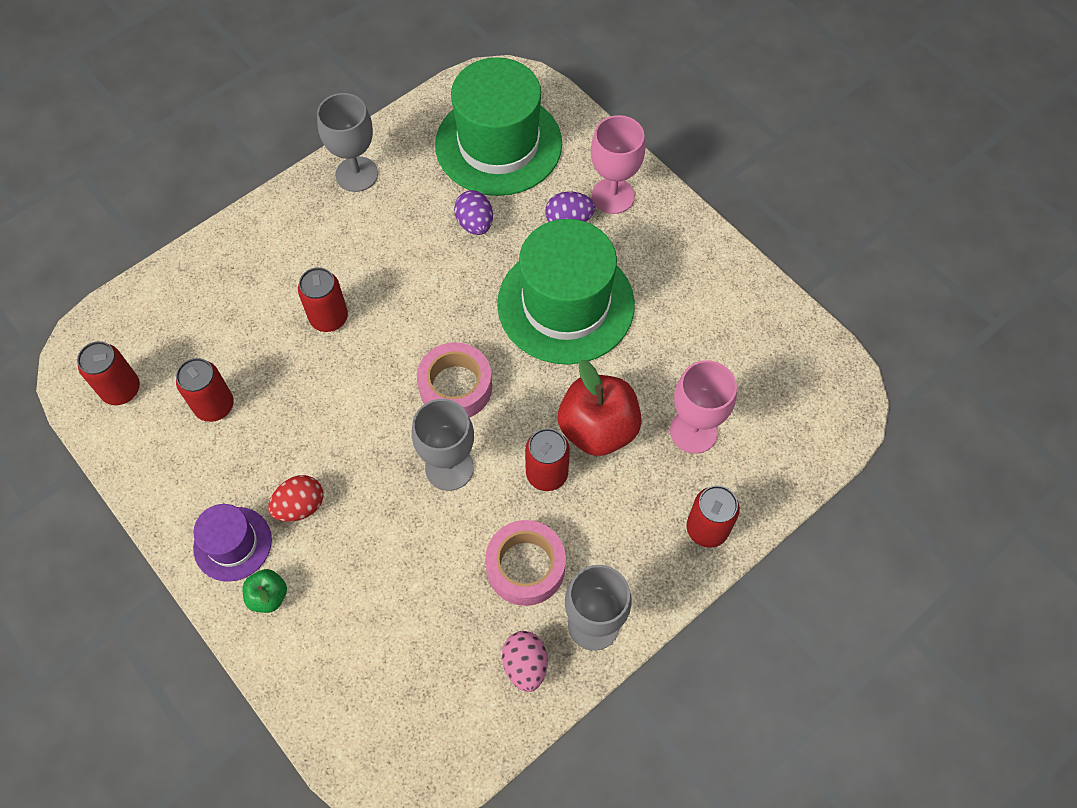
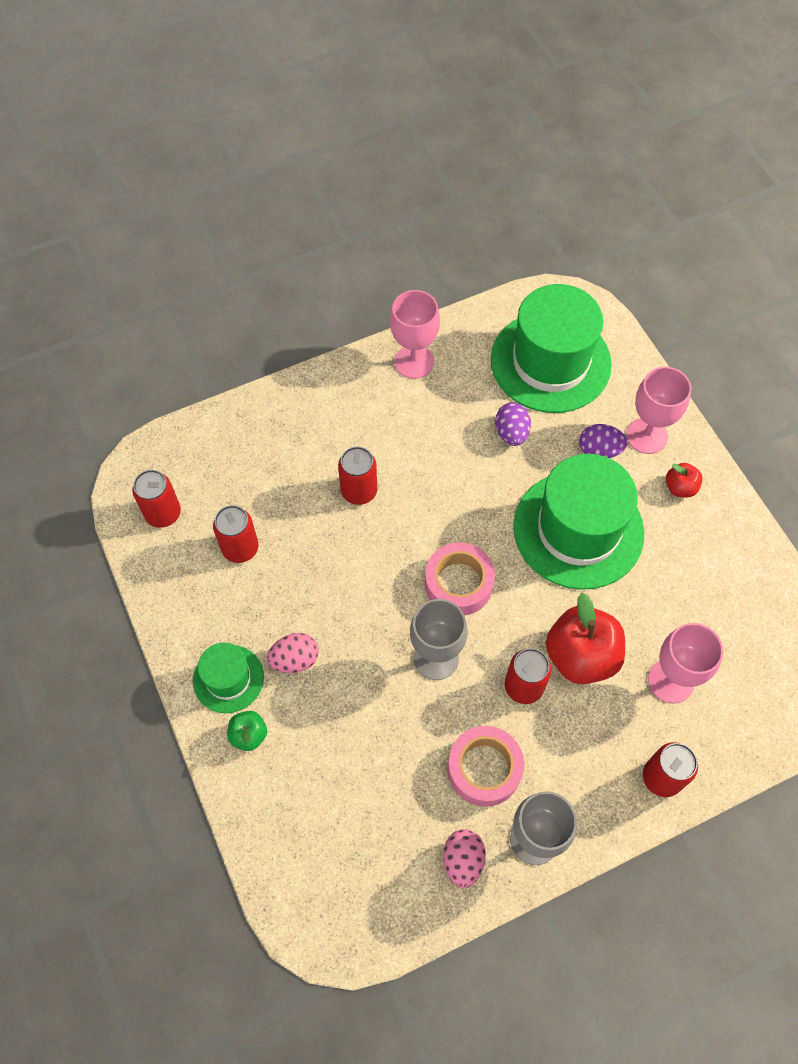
camera: 15 degrees right, 0 degrees up
(232, 544) = (228, 678): purple hat -> green hat
(300, 506) = (295, 659): red egg -> pink egg
(356, 174) = (414, 362): grey goblet -> pink goblet
(658, 239) = (680, 487): none -> red apple

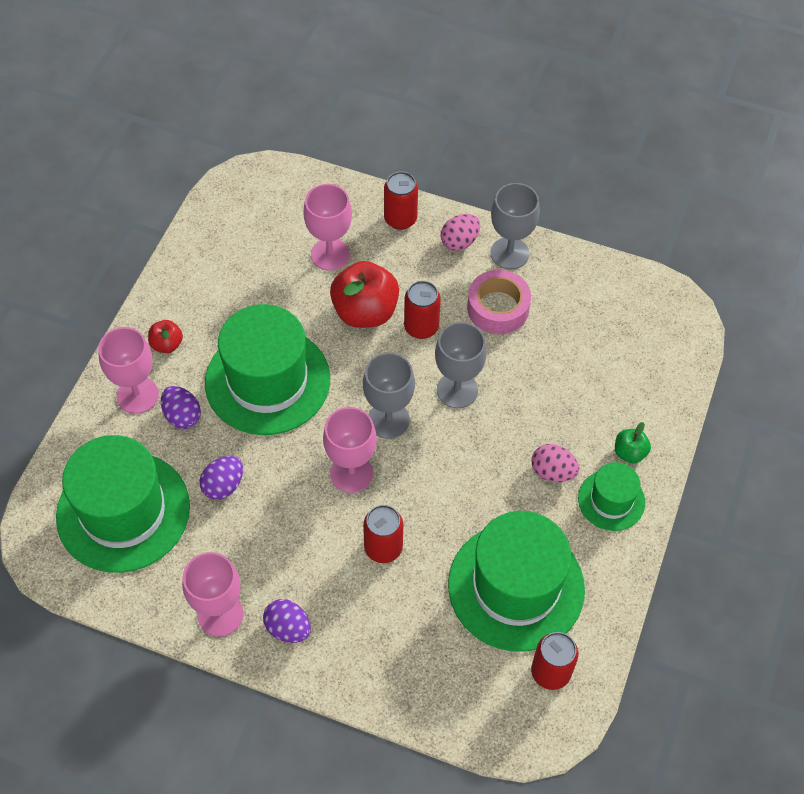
camera: 135 degrees left, 5 degrees down
(240, 548) = (516, 586): red can -> green hat
(363, 390) = (288, 628): none -> purple egg
(438, 520) = (351, 473): none -> pink goblet
(458, 583) = (388, 420): pink tape -> grey goblet
(463, 860) = (562, 278): pink egg -> pink egg (459, 242)

